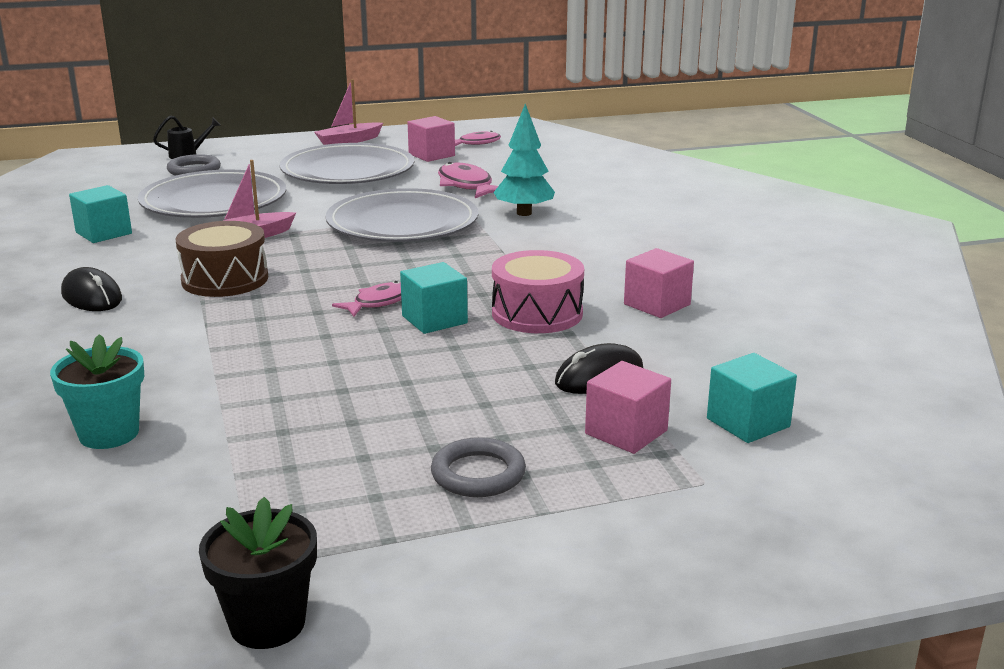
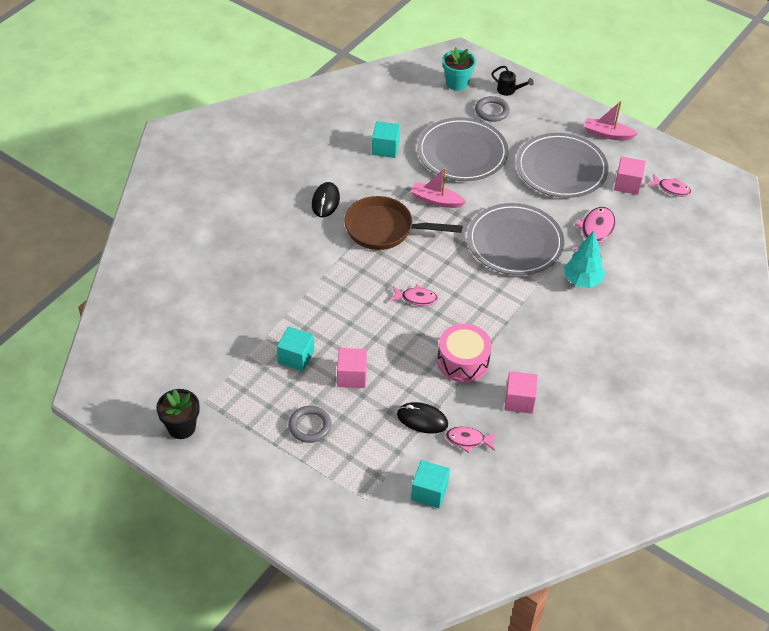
camera: 50 degrees right, 25 degrees up
(109, 434) = (238, 300): turquoise flower pot -> turquoise flower pot (457, 83)
(225, 279) = (384, 229): brown drum -> brown pan
(434, 319) = (419, 329): turquoise cube -> turquoise cube (296, 357)
(626, 432) = (383, 454): pink cube -> pink cube (352, 376)
(682, 359) = (468, 440): none -> pink fish

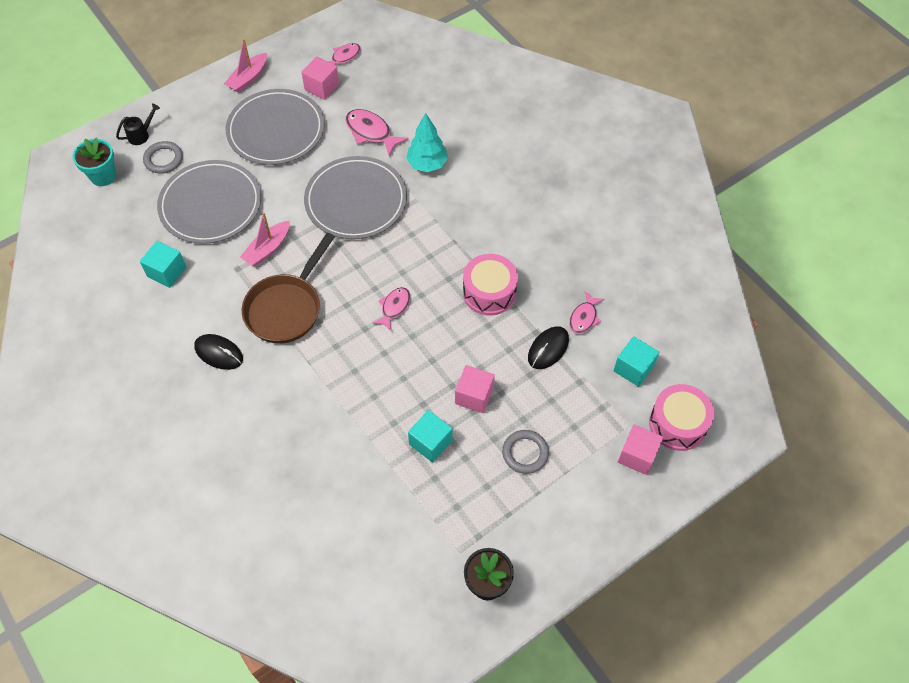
camera: 70 degrees left, 10 degrees up
(383, 540) = (678, 424): none -> pink drum
(519, 400) = (551, 261): pink cube -> pink cube (637, 456)

